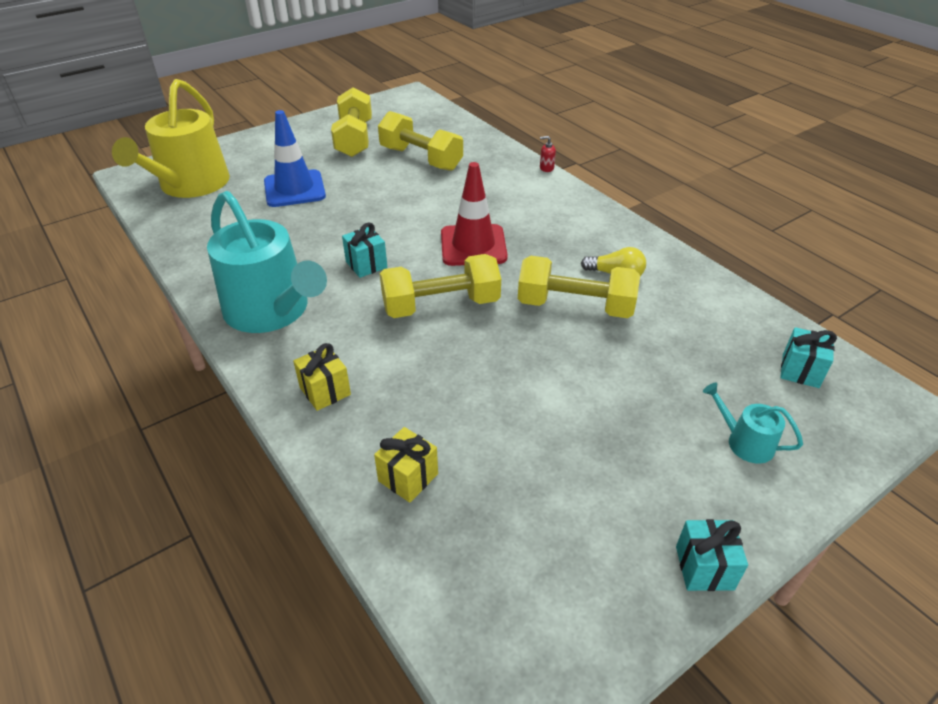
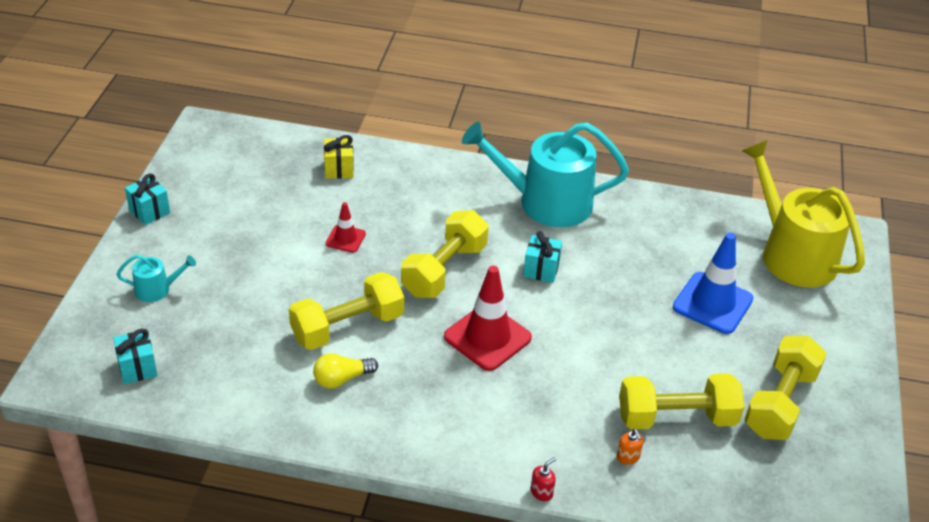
camera: 135 degrees right, 0 degrees up
(325, 391) = (440, 180): yellow gift -> none
(354, 139) = (780, 403): yellow dumbbell -> yellow dumbbell turned 75 degrees clockwise
(476, 158) = (628, 457): none -> orange soap dispenser
(495, 384) = (345, 239): none -> red traffic cone

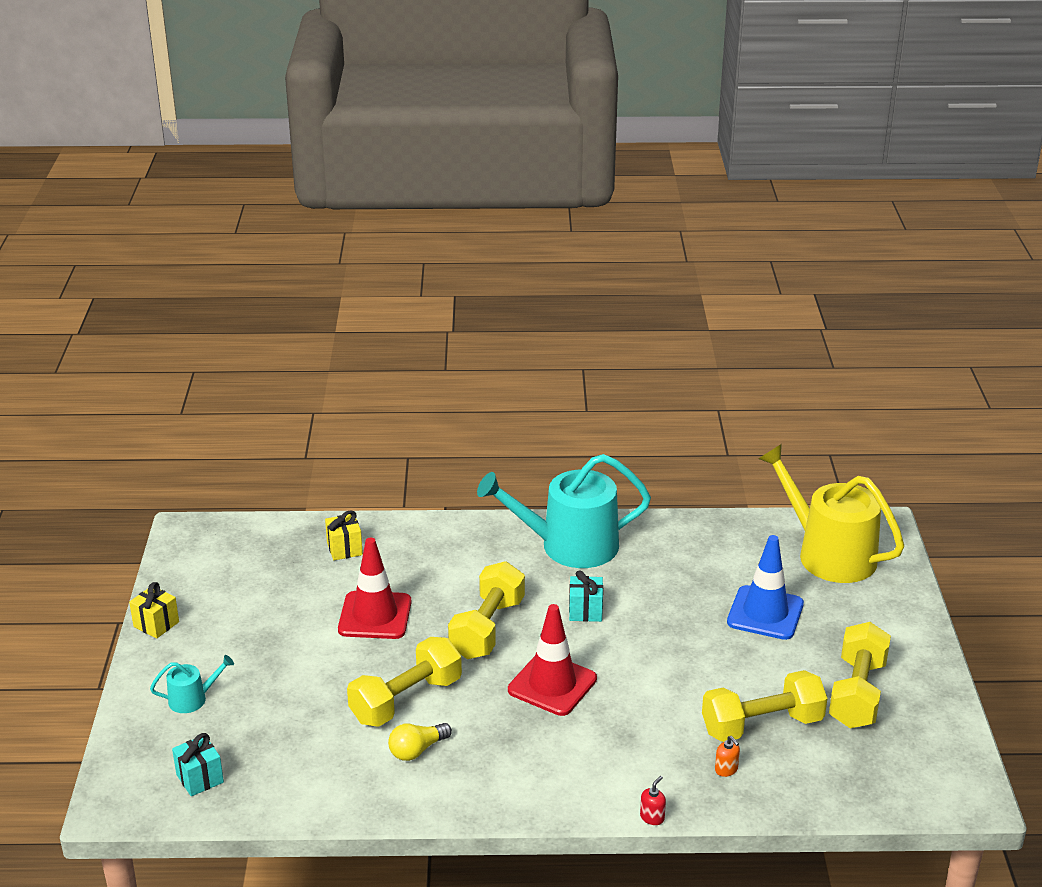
camera: 10 degrees left, 10 degrees down
(149, 211) = (156, 624): turquoise gift -> yellow gift
(345, 239) = (375, 616): red traffic cone -> red traffic cone, size x1.89

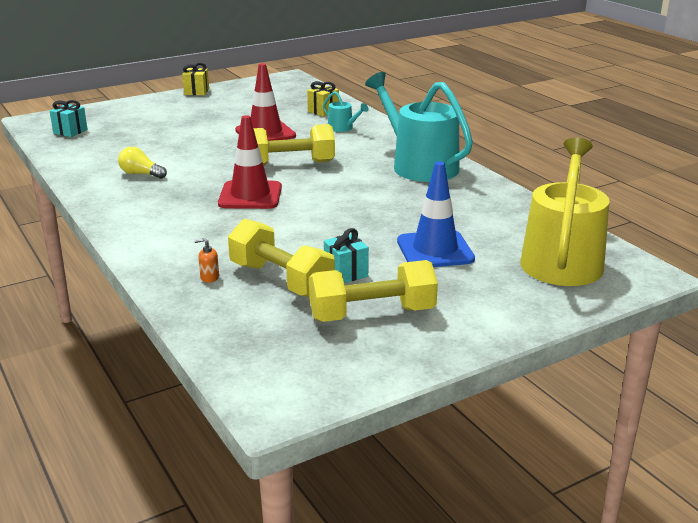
camera: 60 degrees right, 5 degrees down
(192, 699) = (138, 114): turquoise watering can -> turquoise watering can (343, 128)
(406, 700) = (189, 160): yellow dumbbell -> none
(585, 611) = (348, 187): turquoise gift -> turquoise gift (346, 273)
(652, 817) = (128, 261): red soap dispenser -> none
(726, 769) = (209, 277): orange soap dispenser -> orange soap dispenser turned 60 degrees clockwise

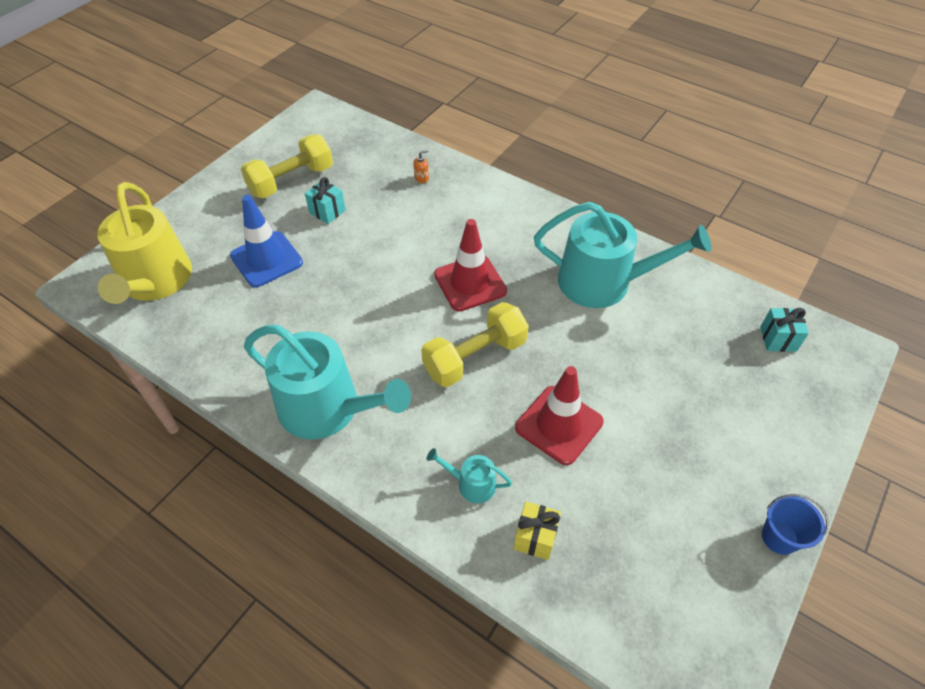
camera: 155 degrees right, 25 degrees up
(141, 174) = (603, 282): yellow light bulb -> turquoise watering can
(196, 92) = (779, 537): yellow gift -> blue bucket
(281, 280) = (370, 191): yellow dumbbell -> none

